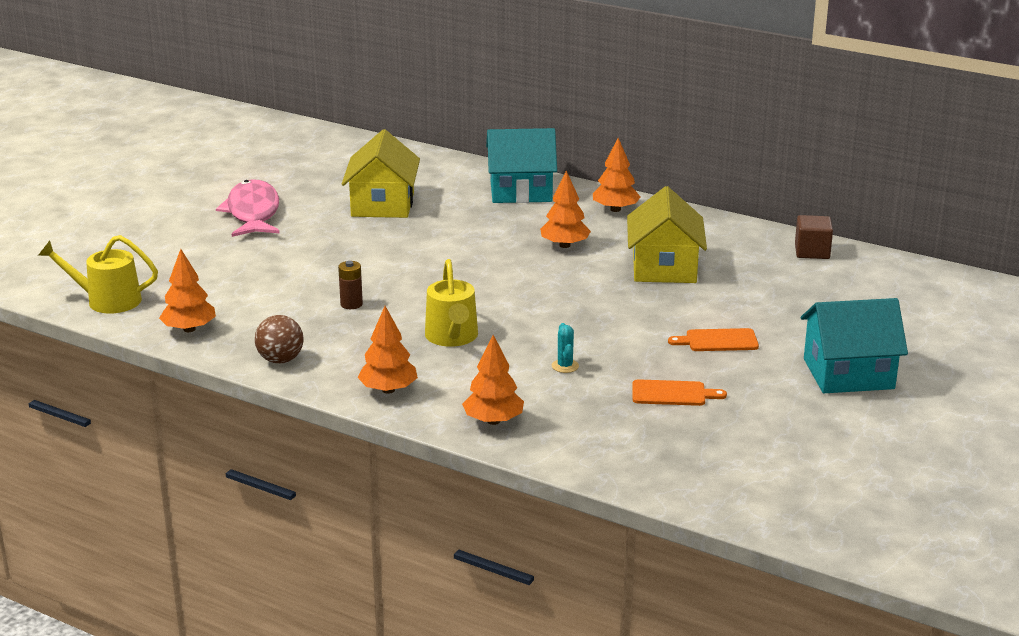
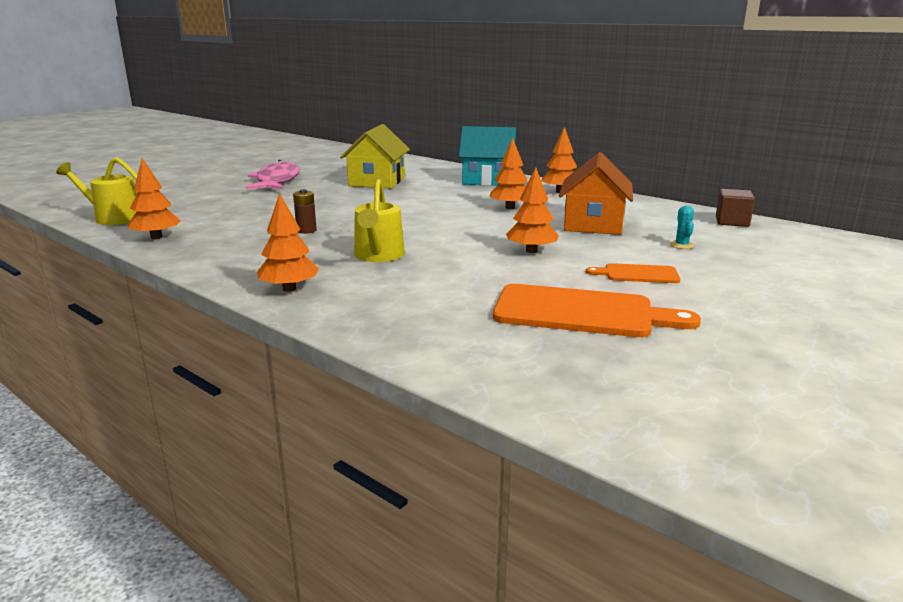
camera: 10 degrees right, 5 degrees down
(280, 360) = (211, 261): brown ball -> none
(493, 421) = (377, 321): orange tree -> orange tree (531, 251)
(565, 366) = (475, 283): turquoise cactus -> turquoise cactus (681, 245)
(664, 267) = (593, 224): yellow house -> orange house
(672, 393) = (581, 312): orange cutting board -> orange cutting board, size x1.91
(848, 374) = (783, 309): turquoise house -> none

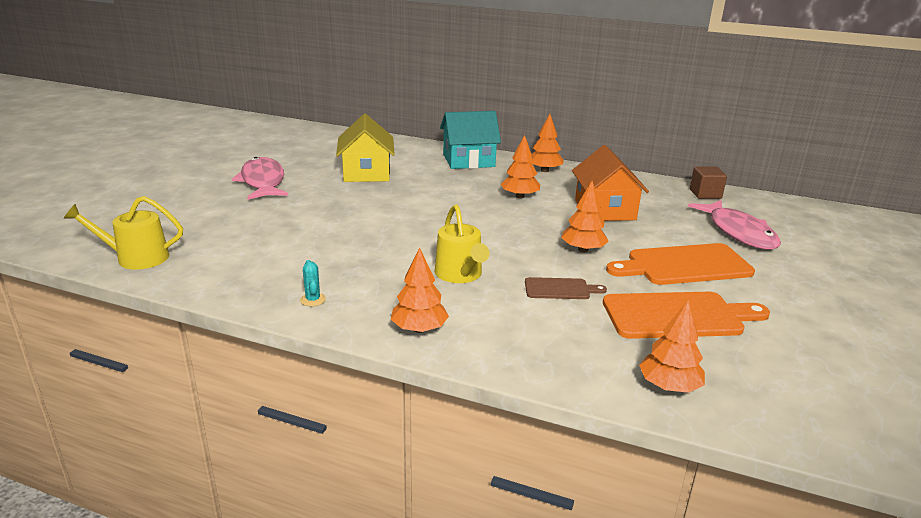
camera: 20 degrees left, 5 degrees up
(156, 237) = (216, 280): orange tree -> orange tree (669, 386)
(306, 230) = (362, 250): brown battery -> none
(469, 277) = (560, 289): none -> brown cutting board
(637, 274) = (684, 265): orange cutting board -> orange cutting board, size x1.91
(681, 245) = (690, 227): turquoise cactus -> turquoise cactus (313, 300)
(740, 255) = (738, 232): none -> pink fish

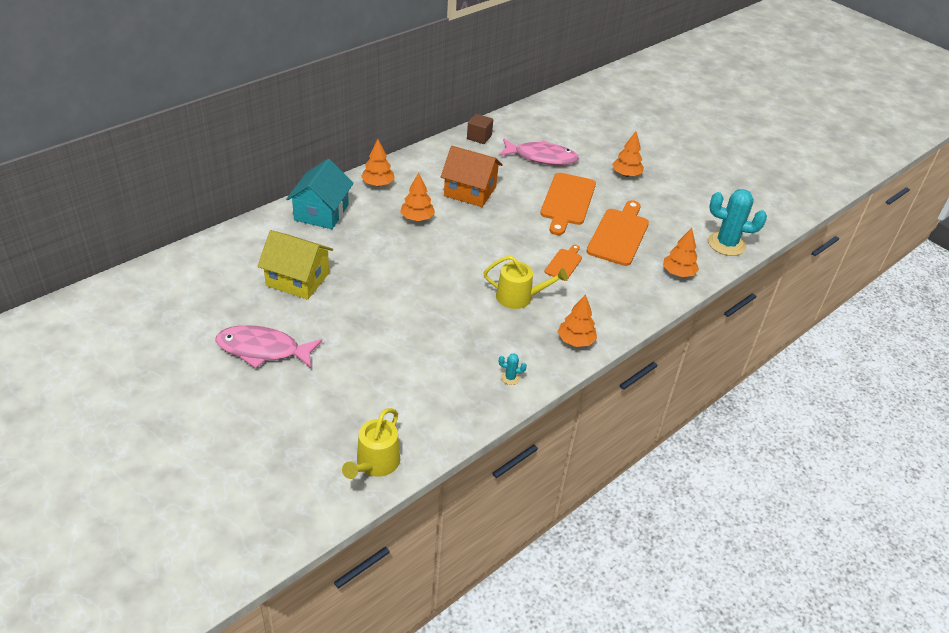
camera: 65 degrees left, 15 degrees up
(560, 289) = (564, 263): brown cutting board -> orange cutting board
(583, 250) = (521, 230): orange tree -> orange tree (626, 174)
(821, 425) = (726, 244): none -> turquoise cactus

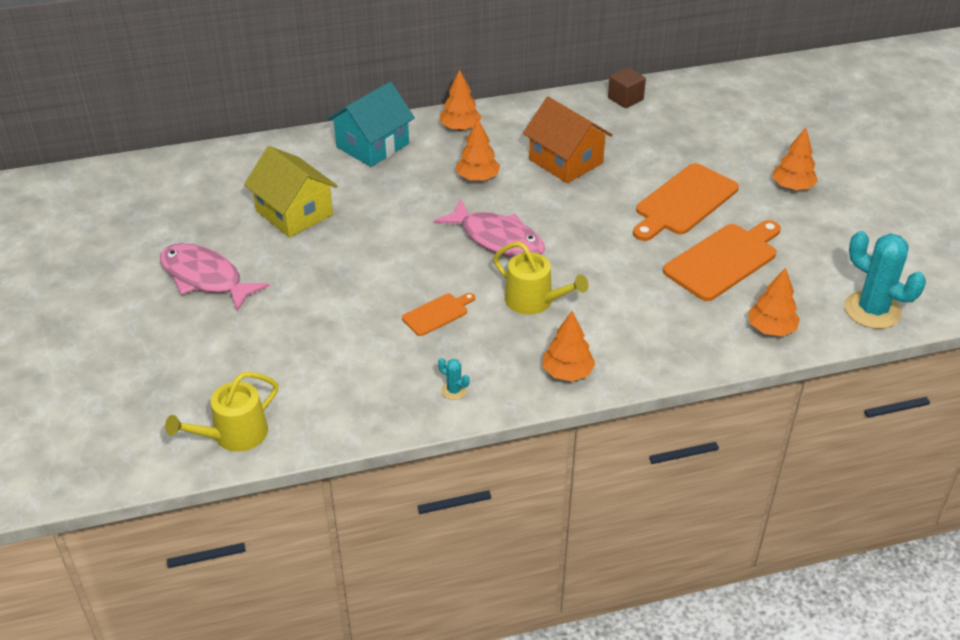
camera: 30 degrees right, 0 degrees up
(541, 157) = (690, 140): pink fish -> pink fish (497, 239)
(564, 263) = (622, 276): orange cutting board -> orange cutting board (437, 313)

